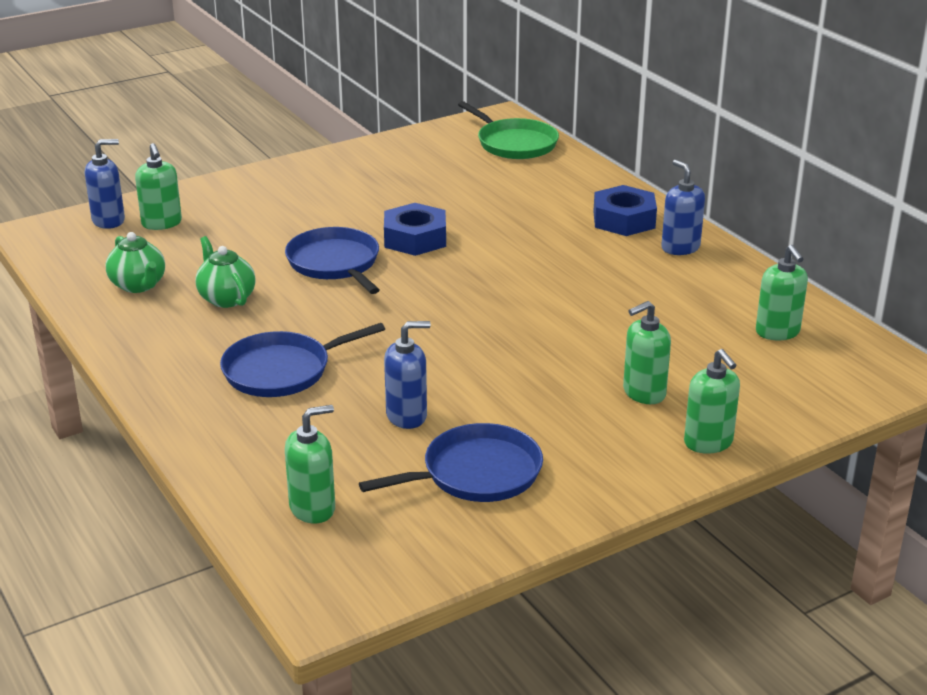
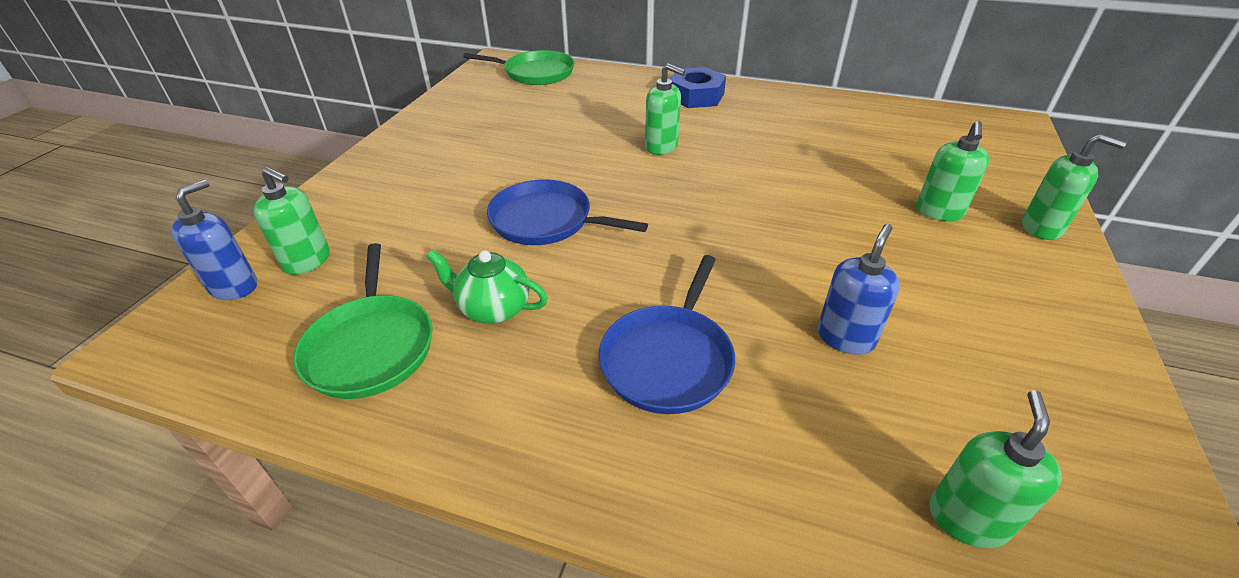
camera: 40 degrees left, 10 degrees up
(138, 285) = (371, 346): green teapot -> green pan
(415, 238) = (578, 169): blue nut -> none
(476, 473) = (990, 360): blue pan -> none
(680, 248) = (761, 100): blue soap dispenser -> none
(777, 332) = (913, 129): green soap dispenser -> green soap dispenser (661, 147)

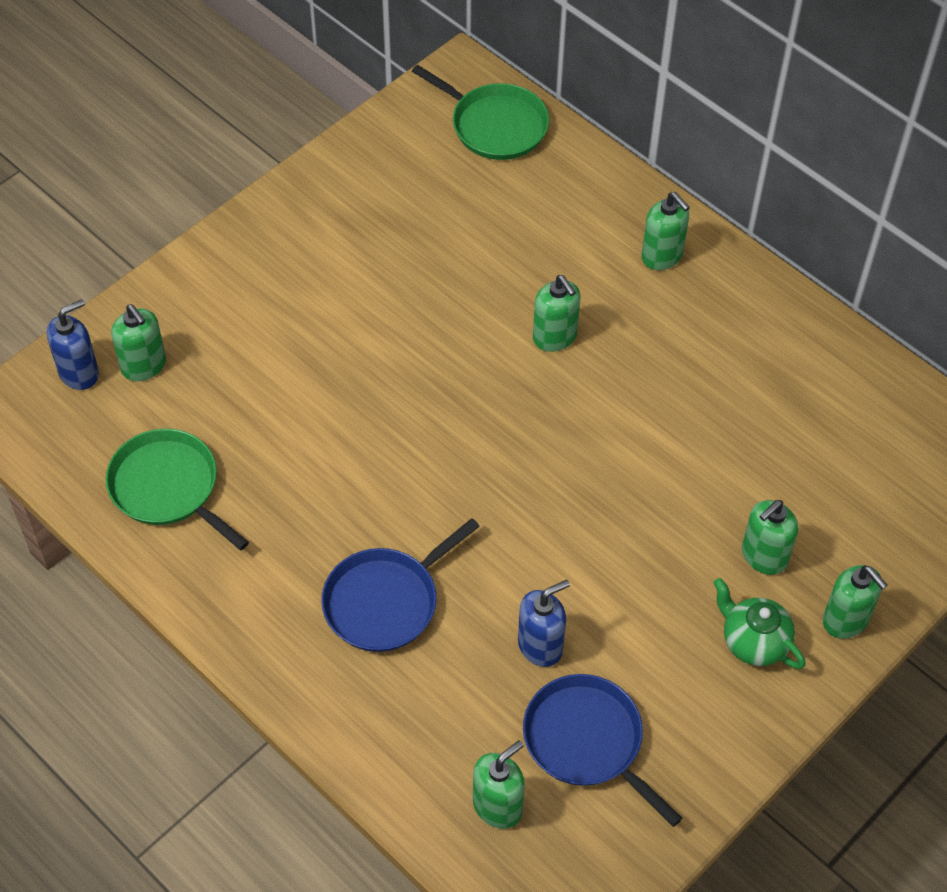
camera: 25 degrees right, 15 degrees up
(371, 346) = (168, 487): green pan -> green pan turned 120 degrees clockwise
(493, 308) = (276, 490): green teapot -> green teapot (754, 642)
(546, 221) = (372, 402): blue pan -> blue pan (587, 741)
(696, 96) = (662, 256): blue nut -> green soap dispenser

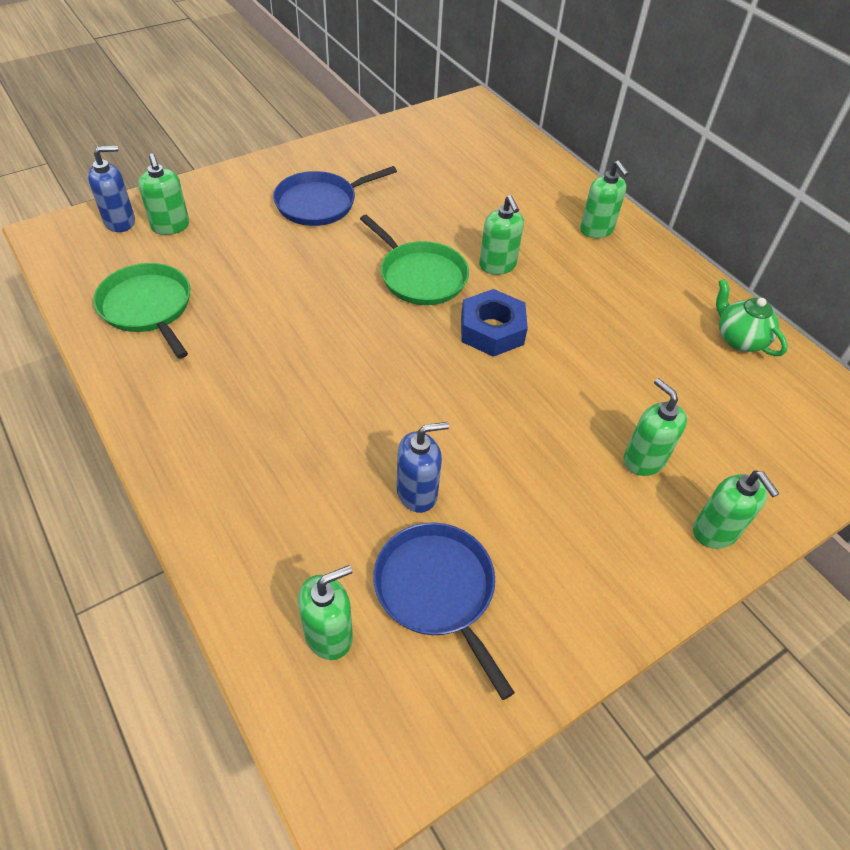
camera: 10 degrees right, 5 degrees down
(385, 601) = (290, 427): blue pan -> blue pan (320, 203)
(495, 125) = (489, 135): green pan -> green pan (420, 276)
(569, 430) = (492, 330): none -> blue nut
(754, 642) = (622, 532): green teapot -> green teapot (739, 339)
(764, 556) = (643, 460): green soap dispenser -> green soap dispenser turned 90 degrees clockwise

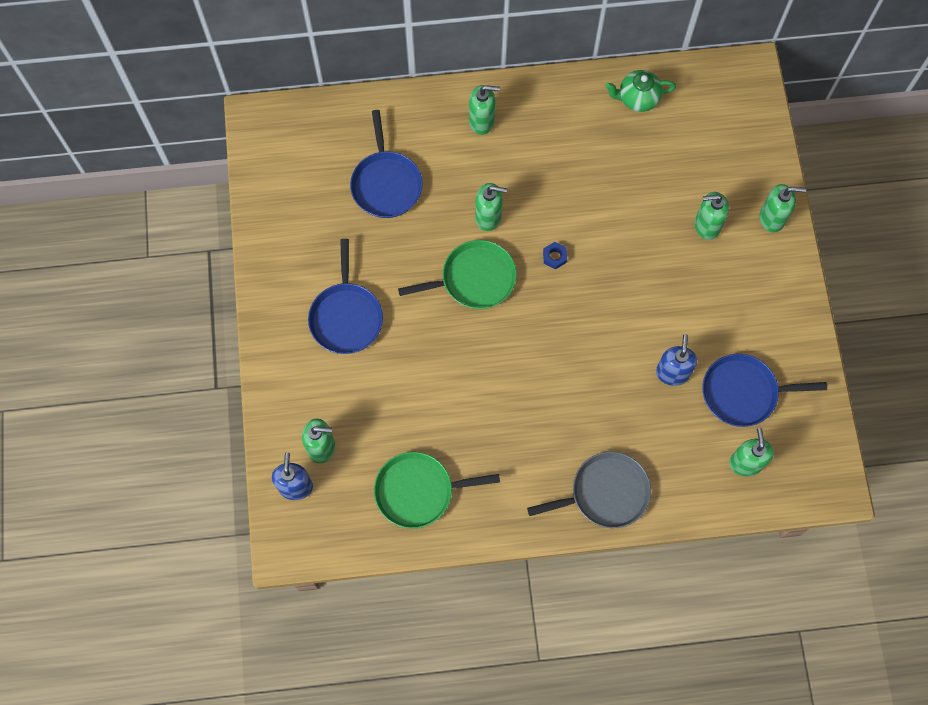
camera: 60 degrees left, 20 degrees up
(211, 477) = (605, 493): none -> grey pan
(476, 189) = (386, 184): none -> blue pan
(492, 330) = (554, 257): blue nut -> blue nut, size x0.46

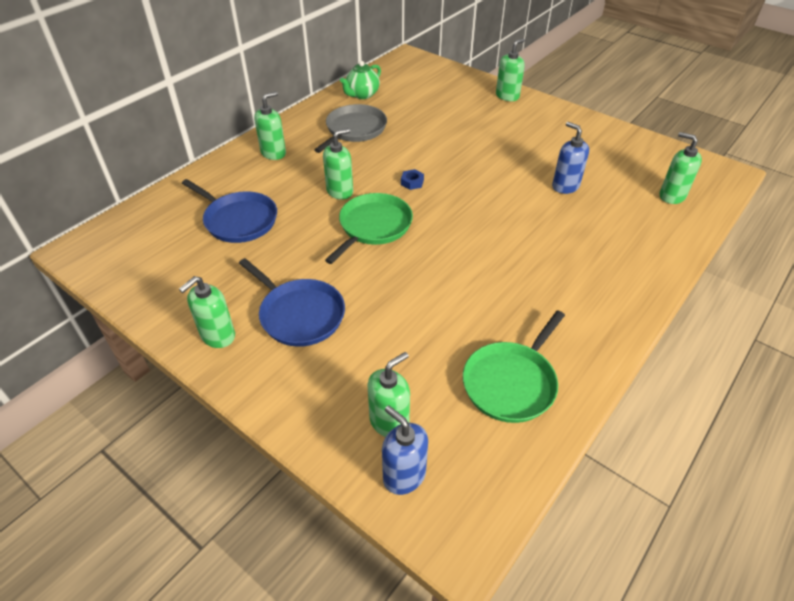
camera: 45 degrees left, 25 degrees down
(605, 493) = (630, 273): grey pan -> grey pan (354, 130)
(706, 225) = (479, 117): green soap dispenser -> green soap dispenser (217, 336)
(743, 392) = (615, 168): blue pan -> none

